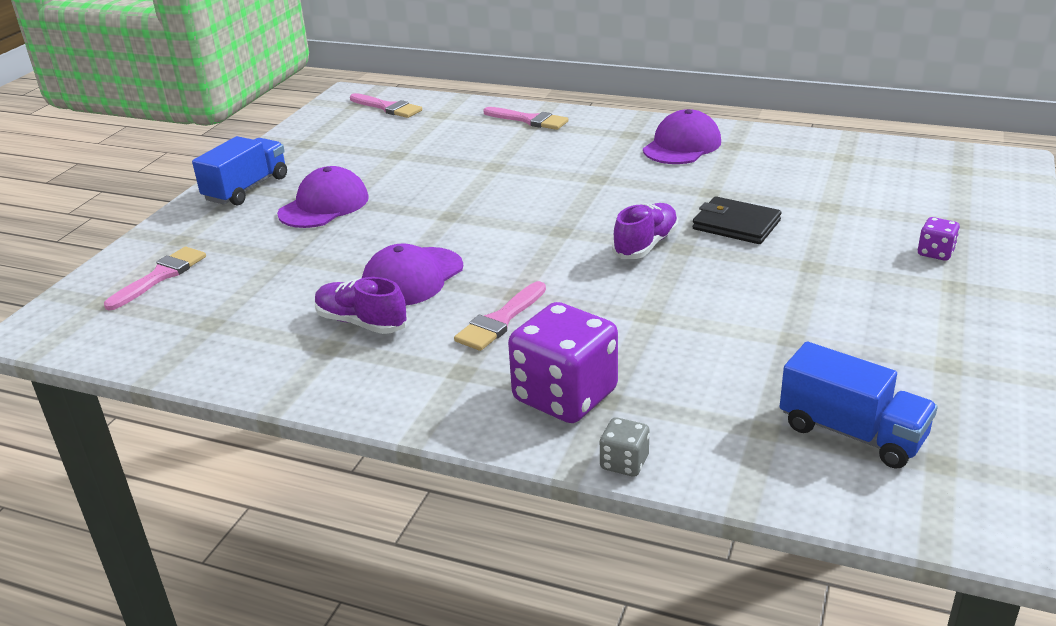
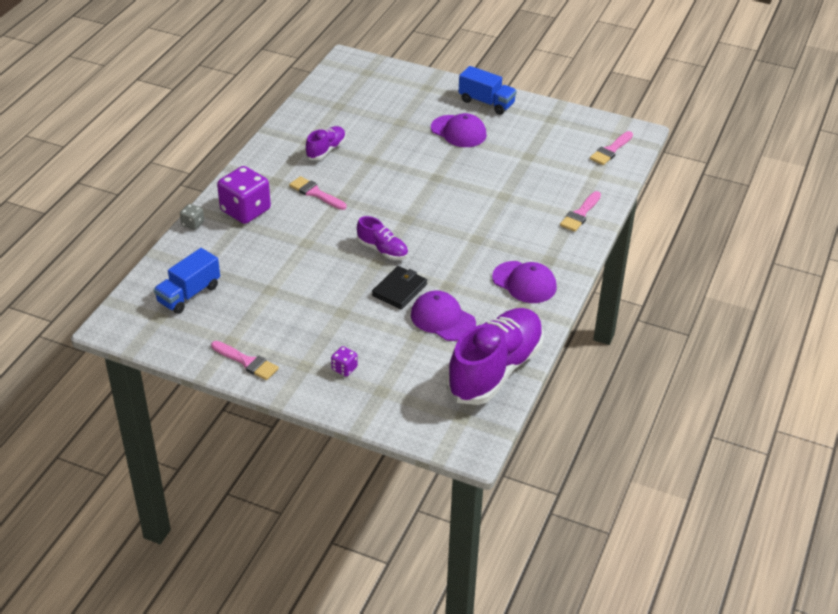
camera: 90 degrees right, 10 degrees up
(160, 276) = (388, 86): pink brush -> pink brush (247, 362)
(412, 277) = (366, 165): purple cap -> purple cap (442, 319)
(861, 154) = (495, 370): none -> purple shoe

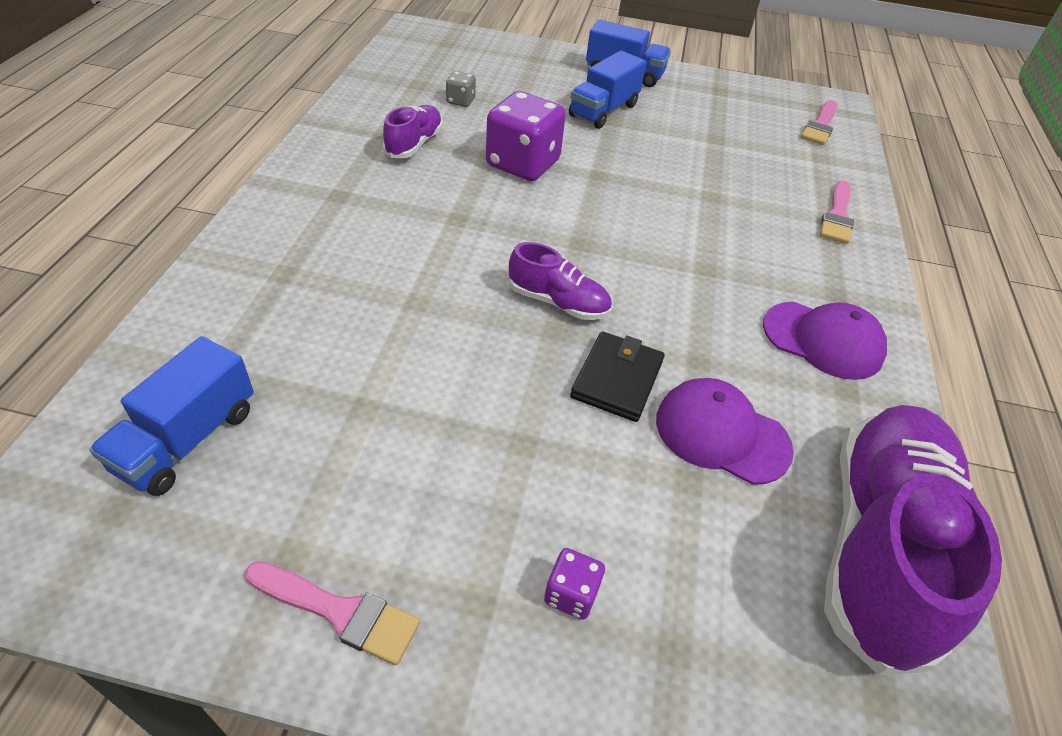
camera: 15 degrees left, 5 degrees up
(193, 224) = (192, 282): grey dice -> grey dice (460, 101)
(245, 210) = (293, 249): purple dice -> purple dice (523, 164)
(315, 193) = (413, 211): pink brush -> none
(458, 131) = (603, 110): purple cap -> blue truck

